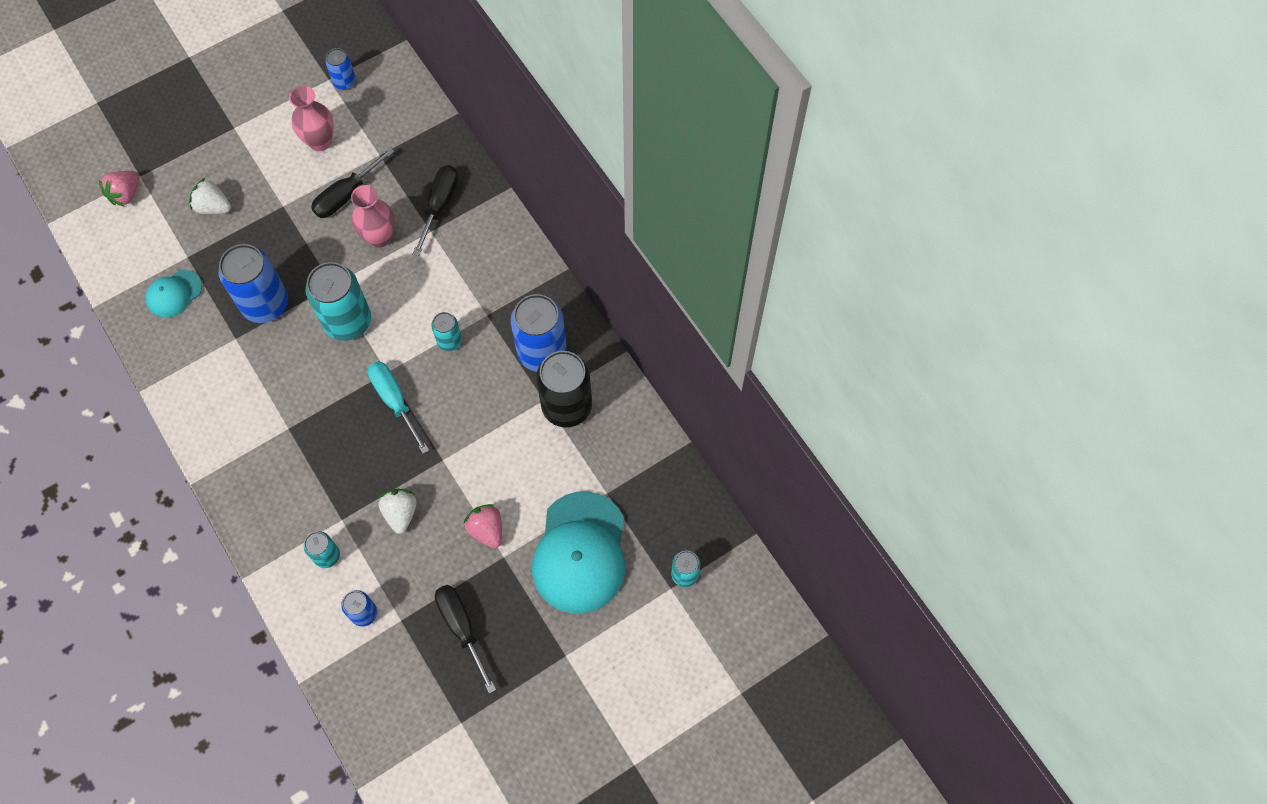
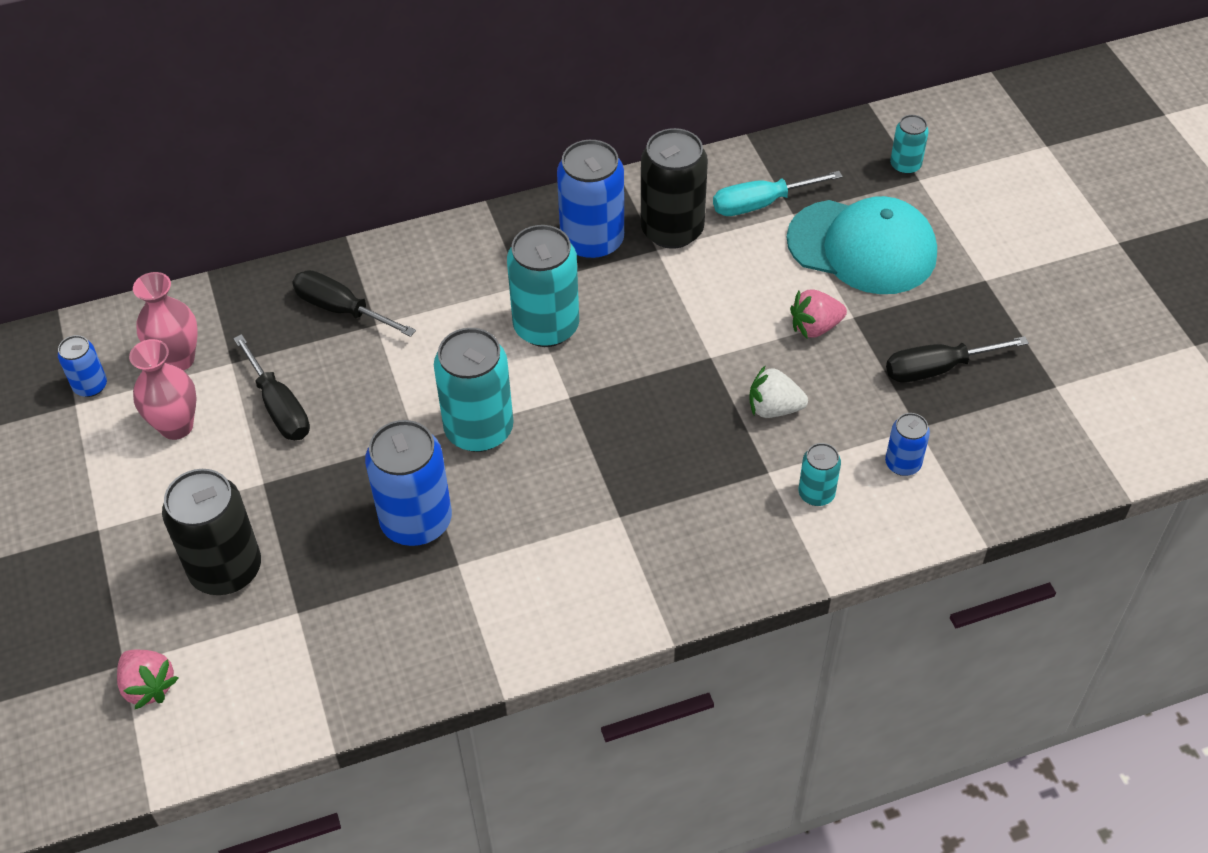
camera: 75 degrees left, 15 degrees down
(174, 294) = (355, 636): turquoise cap -> none
(213, 207) = (226, 569): white strawberry -> black can
(379, 237) = (363, 379): pink vase -> pink vase (178, 359)
(395, 401) = (614, 394): turquoise screwdriver -> turquoise screwdriver (761, 204)
(449, 341) = (546, 327): turquoise can -> turquoise can, size x1.95

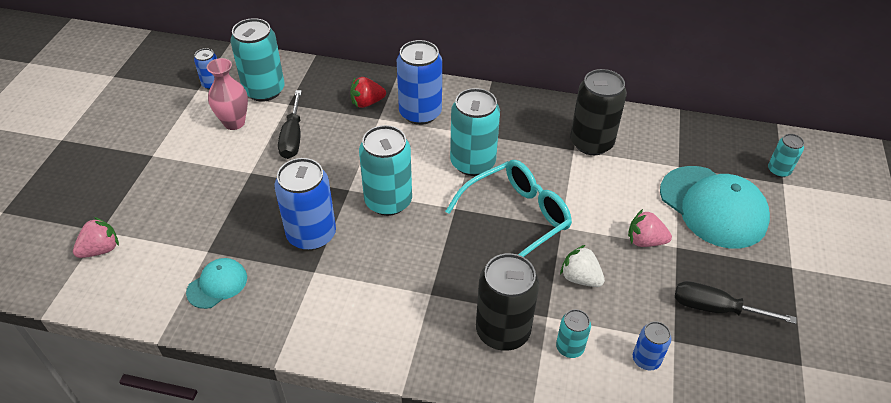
camera: 30 degrees right, 5 degrees down
(148, 686) = (101, 249): pink strawberry -> pink strawberry turned 120 degrees counterclockwise
(178, 359) = (264, 90): pink vase -> turquoise can
(226, 569) = (192, 208): black can -> black can (503, 331)
(341, 309) = (367, 103): black screwdriver -> red strawberry
(349, 644) = (217, 284): none -> turquoise cap
(592, 241) = (537, 128): blue can -> blue can (420, 113)
(651, 372) = (517, 218): none -> turquoise glasses
(761, 204) = (660, 152): turquoise screwdriver -> none

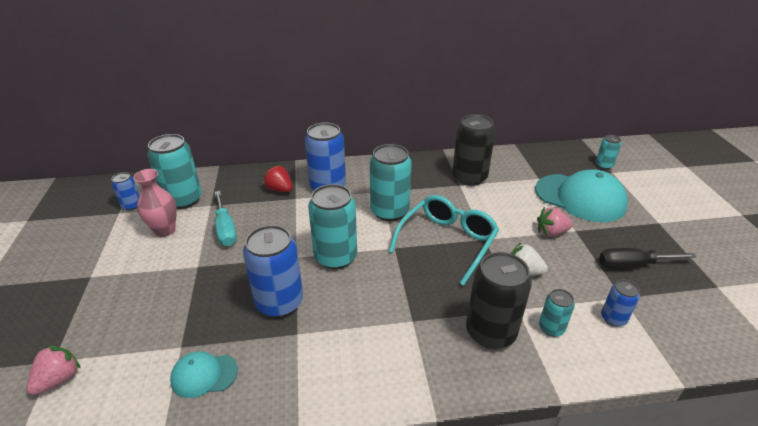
camera: 20 degrees left, 10 degrees down
(217, 284) = (204, 375): turquoise cap -> turquoise cap turned 120 degrees counterclockwise
(292, 137) = (225, 229): black screwdriver -> turquoise screwdriver
(367, 103) = (279, 189): red strawberry -> red strawberry turned 75 degrees clockwise

